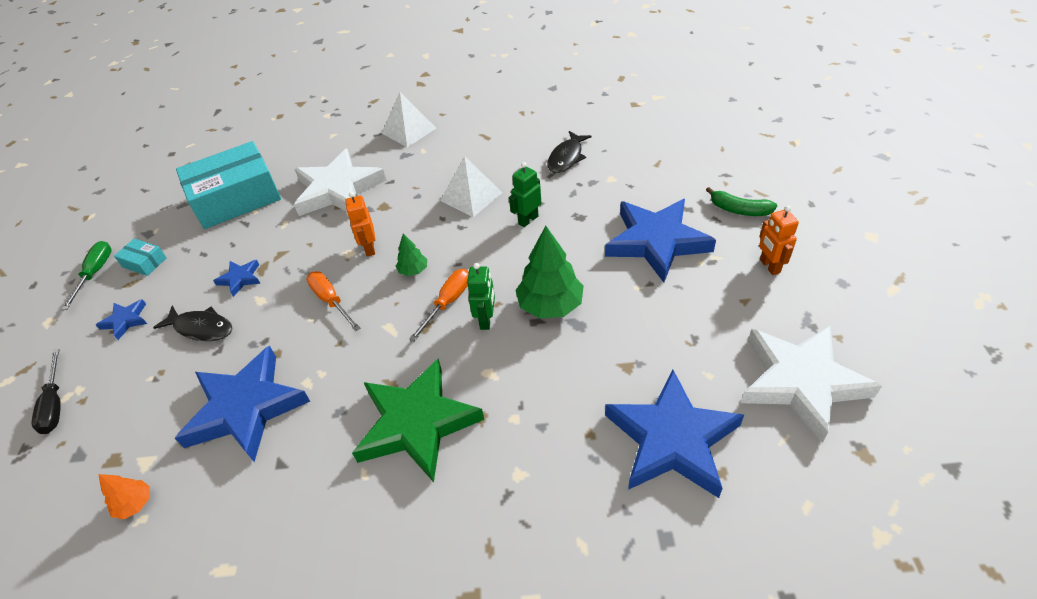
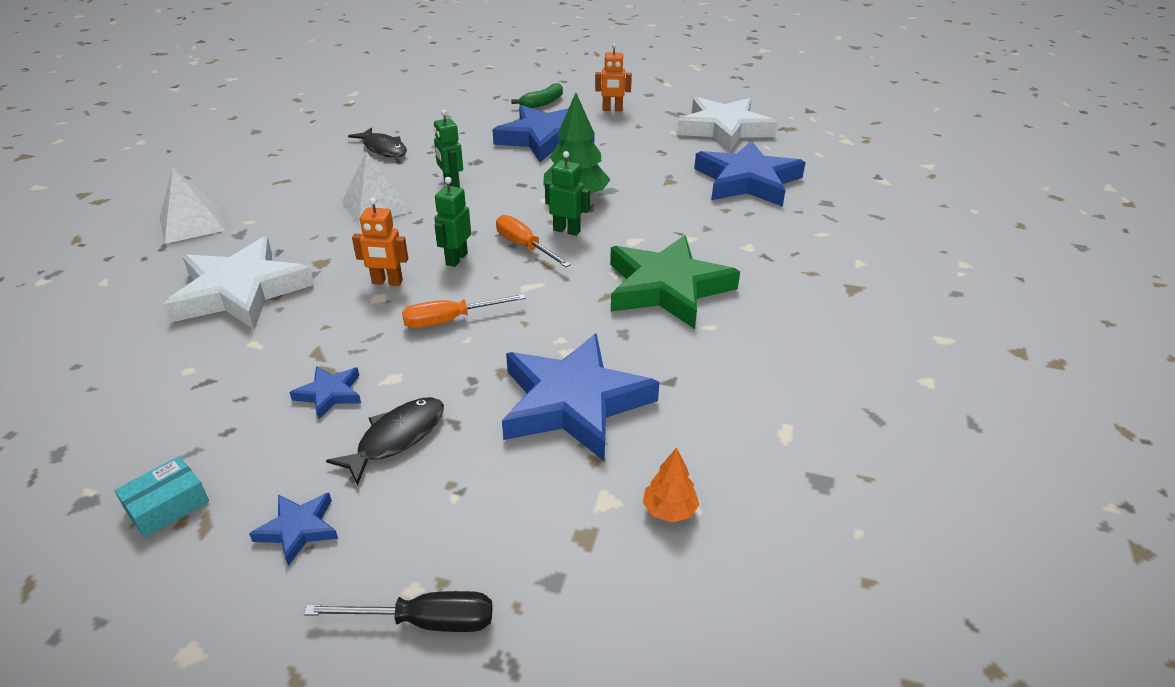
camera: 75 degrees left, 10 degrees down
(95, 273) = (118, 580): green screwdriver -> none
(236, 198) = (128, 387): turquoise box -> none
(413, 270) = (456, 259): green tree -> green robot

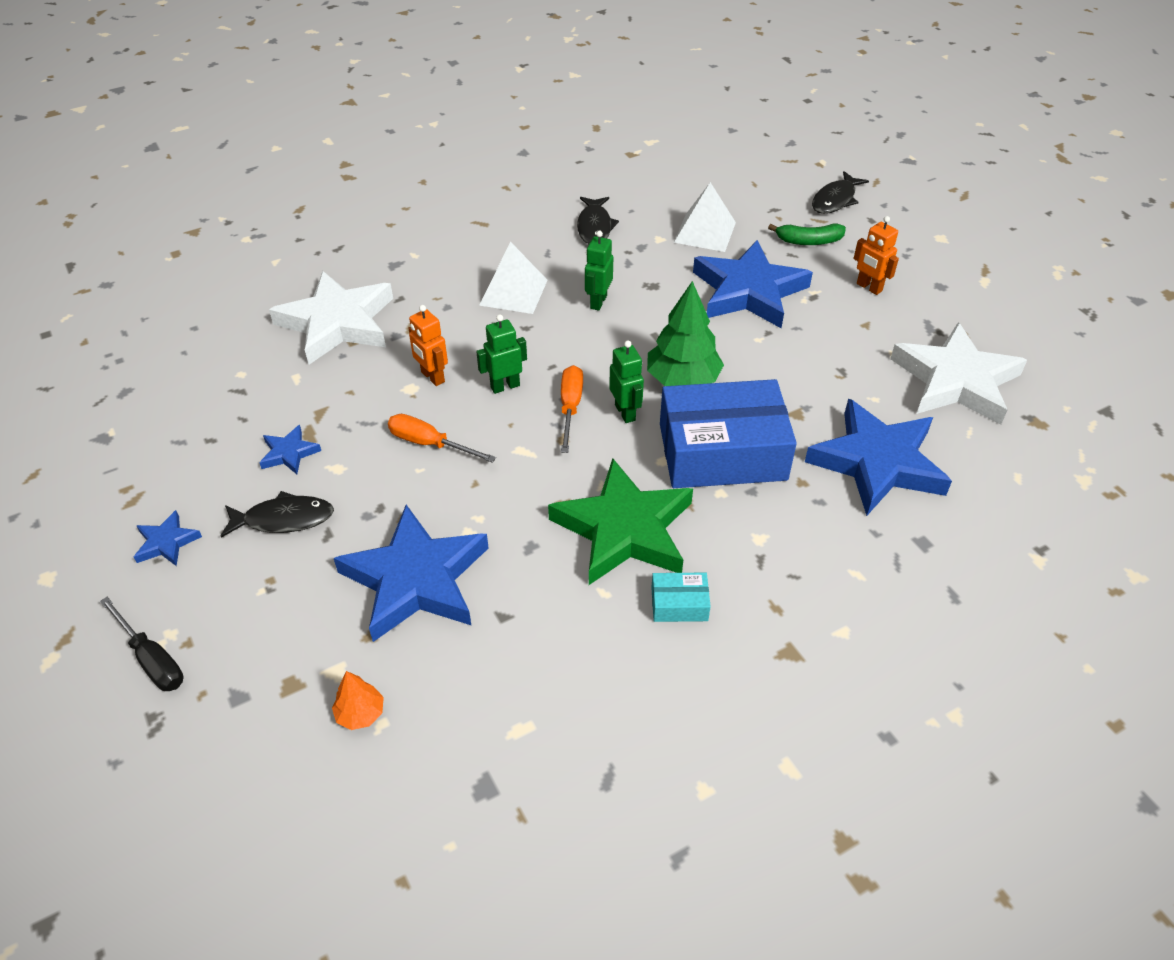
camera: 45 degrees right, 10 degrees up
(167, 505) = (131, 472): turquoise box -> turquoise box (679, 604)
(192, 224) = (377, 235): white pyramid -> white pyramid (705, 232)
(527, 79) = (835, 200): none -> black fish
(659, 219) = (722, 452): none -> blue box

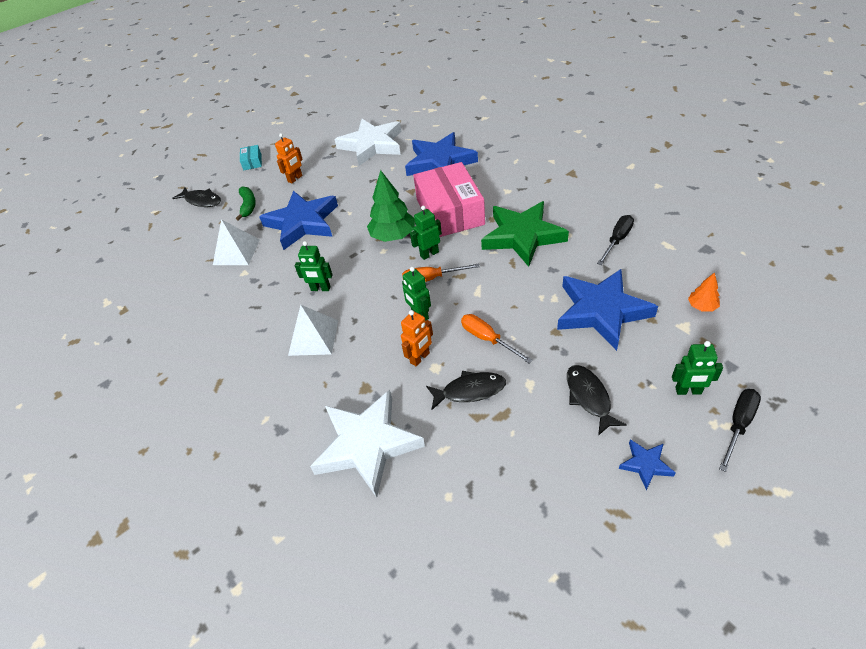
camera: 95 degrees left, 0 degrees up
(230, 627) = (688, 391): none -> green robot
(289, 453) = (526, 420): blue star -> none
(429, 444) = (487, 339): orange screwdriver -> orange screwdriver turned 120 degrees clockwise
(563, 656) = (617, 240): none -> black screwdriver
(594, 227) = (227, 310): black fish -> black fish (470, 391)
(679, 604) = (562, 209): turquoise box -> turquoise box (252, 162)
(722, 452) = (450, 211): blue box -> pink box

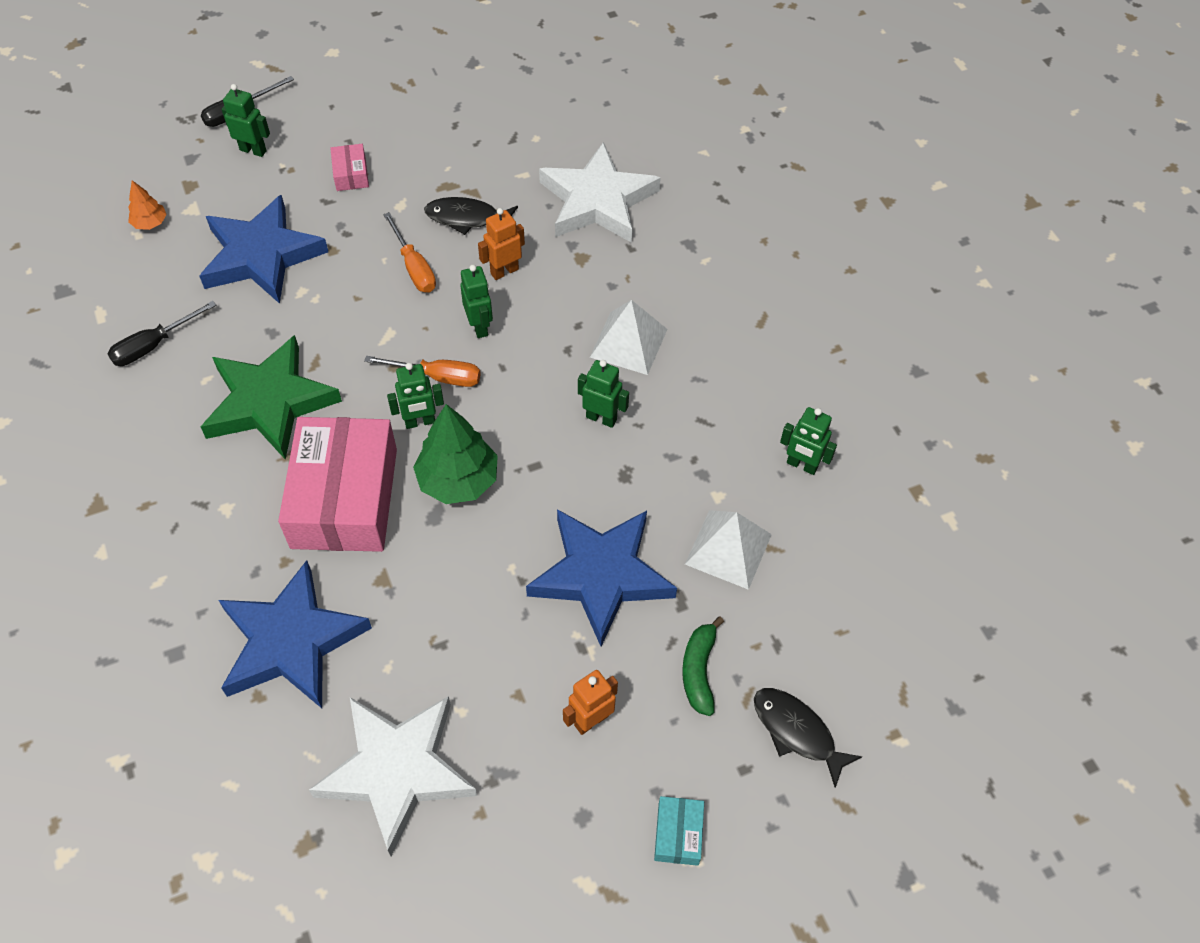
camera: 170 degrees left, 10 degrees up
(193, 302) = (802, 465): none -> green robot
(589, 397) = (351, 174): black fish -> pink box
(645, 464) = (347, 109): blue star -> none

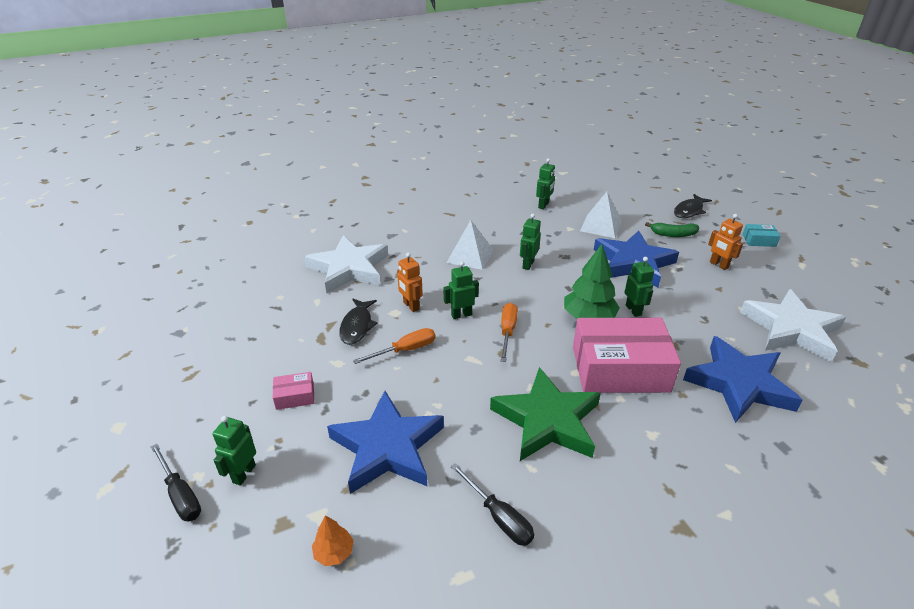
camera: 90 degrees left, 20 degrees down
(420, 422) = (547, 337): green robot -> green robot (633, 310)

